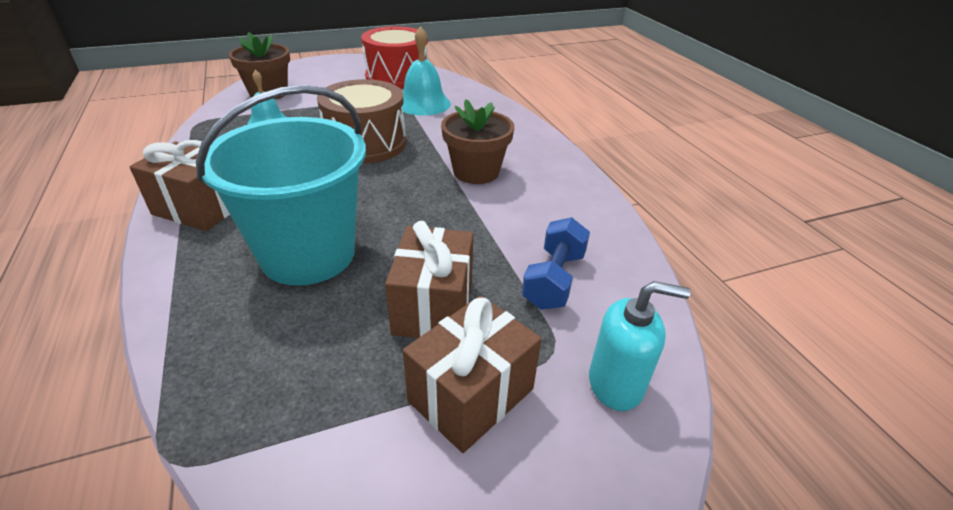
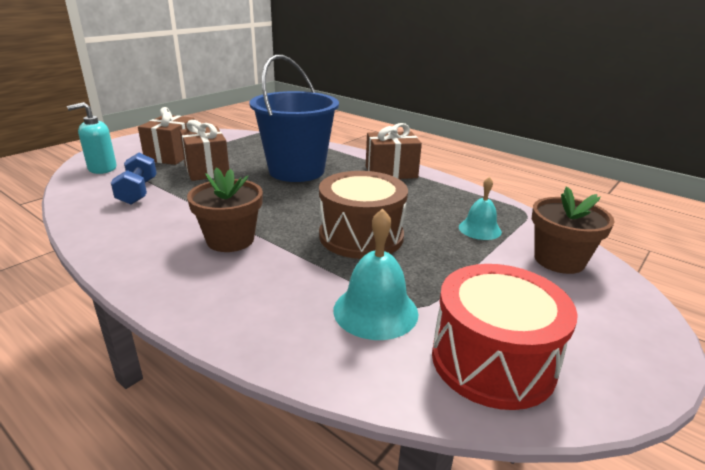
camera: 150 degrees right, 10 degrees down
(308, 254) = (296, 171): turquoise bucket -> blue bucket

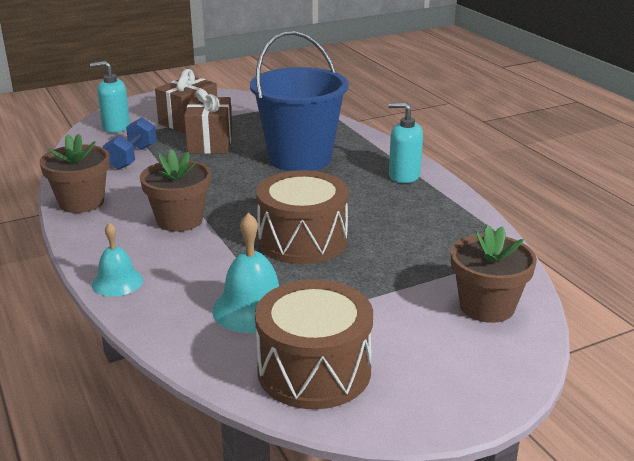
camera: 25 degrees right, 0 degrees up
(110, 242) = (81, 202): none -> brown flower pot
(391, 172) = (404, 176): brown gift -> turquoise soap dispenser
(479, 229) = (435, 258): turquoise bell -> turquoise bell (117, 282)
(492, 361) = (314, 370): red drum -> brown drum

